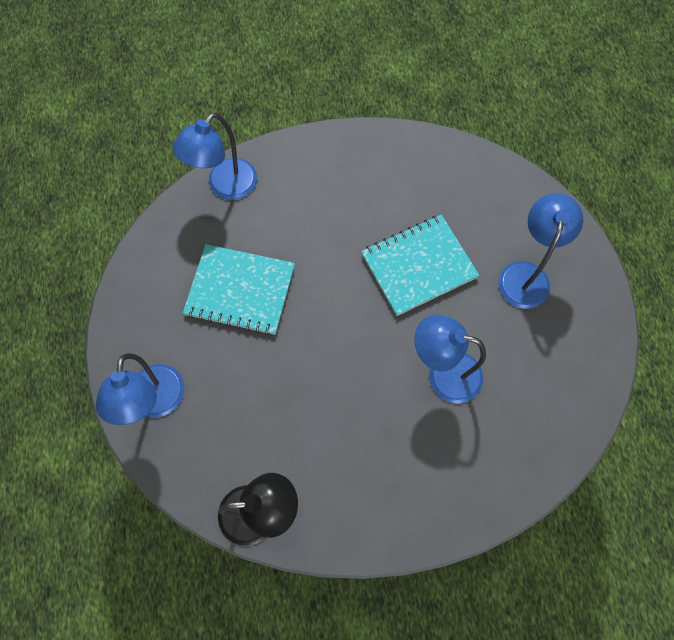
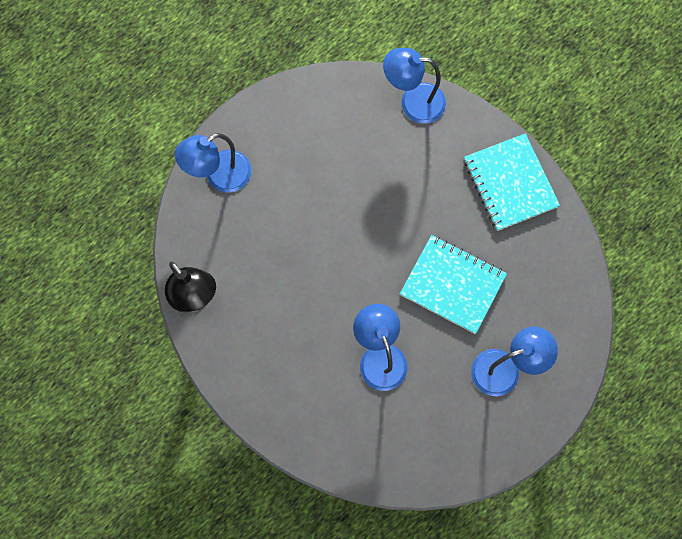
camera: 55 degrees right, 5 degrees up
(240, 290) = (339, 172): turquoise notebook -> turquoise notebook (510, 183)

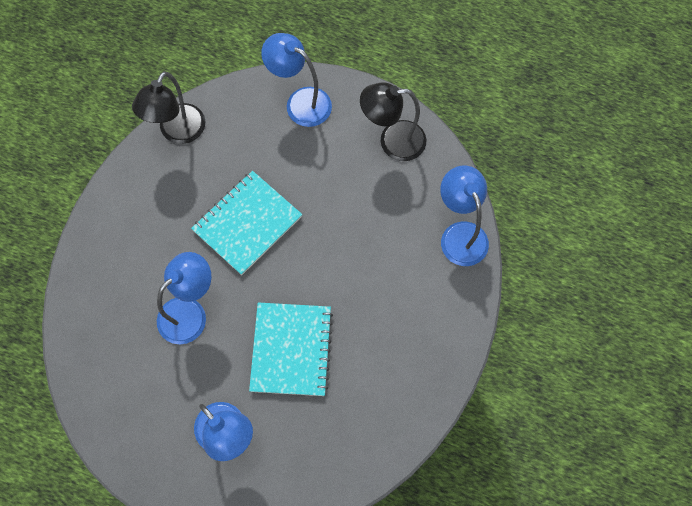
camera: 65 degrees right, 5 degrees down
(299, 116) = (392, 141): none -> black lamp
(510, 183) = (423, 361): turquoise notebook -> turquoise notebook (247, 224)

